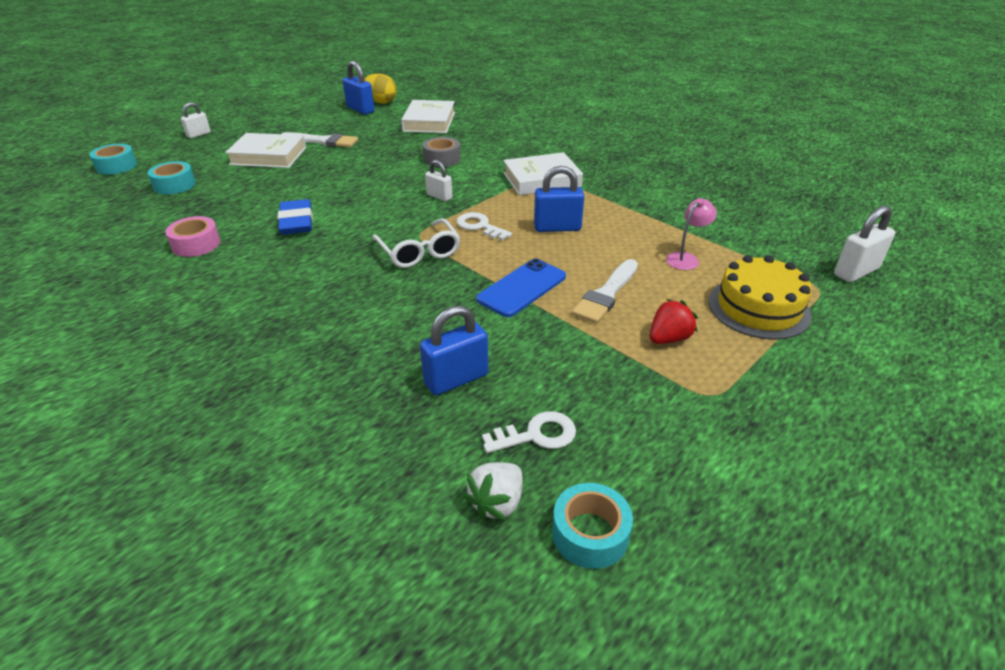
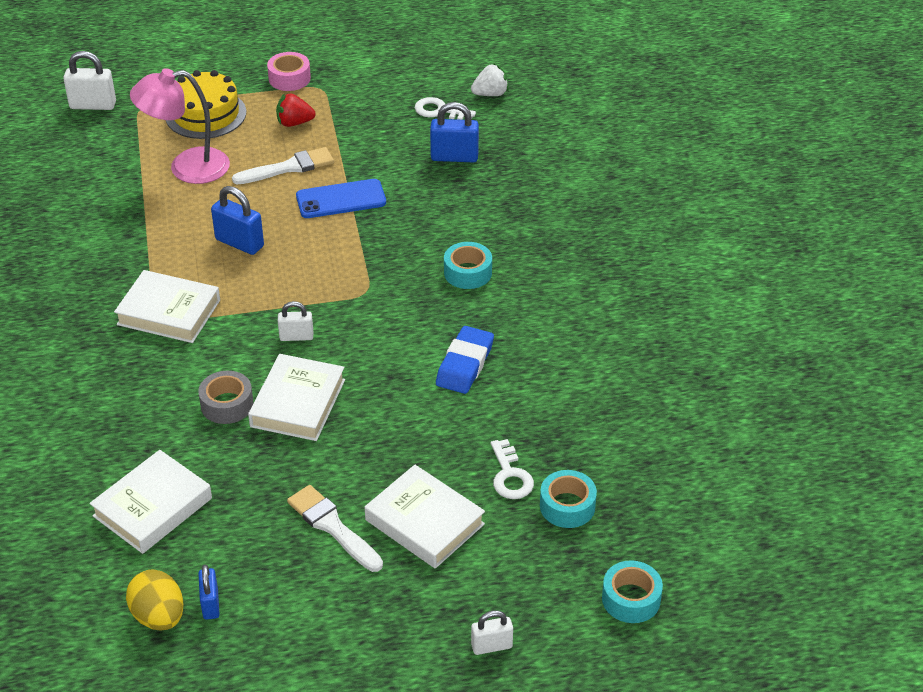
camera: 145 degrees left, 5 degrees up
(196, 244) = (576, 376): pink tape -> pink tape (289, 78)
(360, 110) = (210, 604): blue padlock -> blue padlock, size x0.63
(398, 172) = (298, 403): none -> white book
(419, 252) = (383, 271): white glasses -> none
(439, 196) = (296, 337): white padlock -> white padlock turned 75 degrees counterclockwise
(479, 226) = (302, 277): white key -> white key (510, 476)
(590, 534) = (460, 67): turquoise tape -> turquoise tape (468, 272)
(686, 258) = (187, 168): pink lamp -> pink lamp, size x1.92

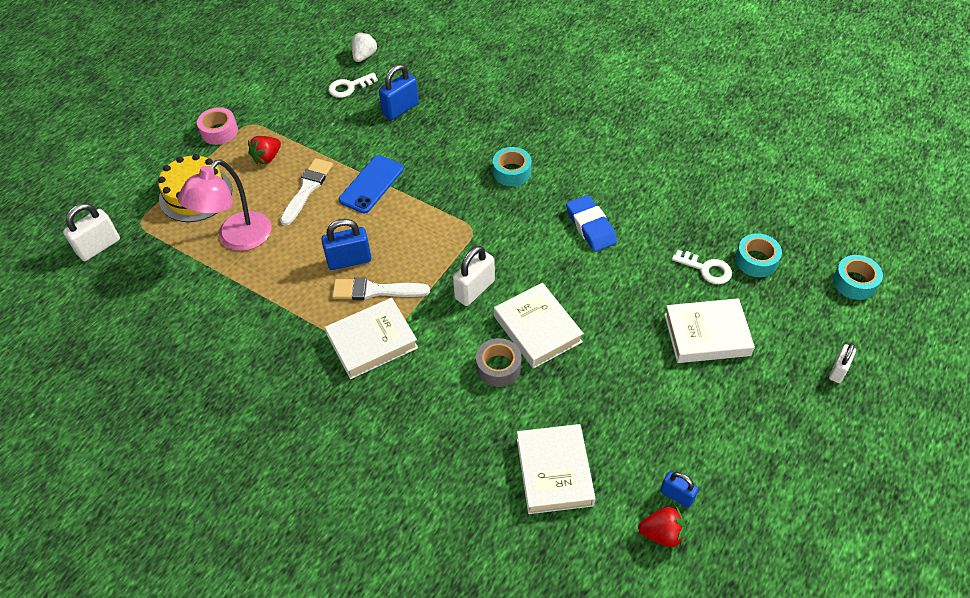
camera: 45 degrees left, 10 degrees up
(159, 616) = (662, 533): yellow egg -> red strawberry
(296, 337) = (474, 290): white padlock -> white padlock, size x1.58
(332, 527) = (667, 383): white brush -> white brush (375, 291)

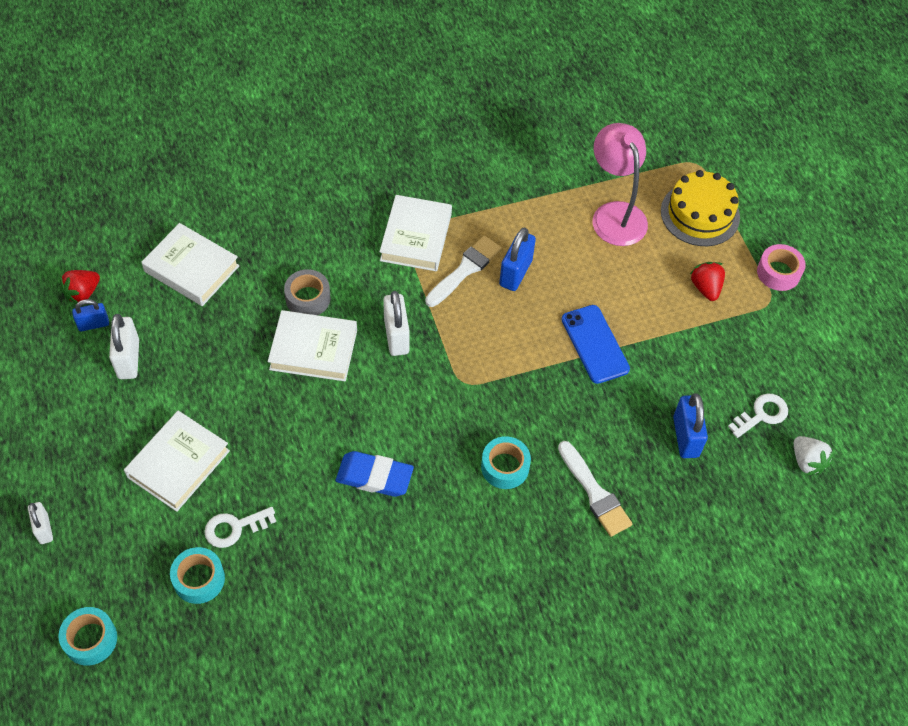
camera: 125 degrees right, 5 degrees up
(99, 247) = (690, 127): white padlock -> white padlock (128, 359)
(307, 189) = (634, 294): white brush -> white brush (594, 493)
(349, 87) = (762, 414): white key -> white key turned 45 degrees clockwise

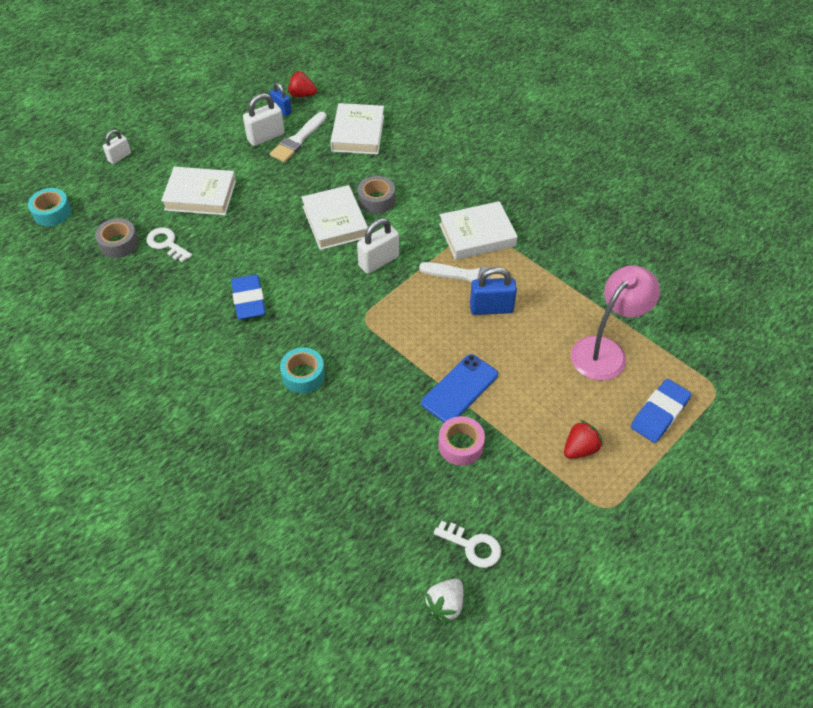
camera: 65 degrees right, 5 degrees down
(199, 579) = (119, 243): turquoise tape -> grey tape
(594, 493) = (314, 445): white brush -> white brush (298, 140)
(685, 437) = (410, 492): blue padlock -> none
(700, 214) = (659, 413): yellow cake -> blue eraser
(778, 272) = (644, 503): pink tape -> pink tape (460, 445)

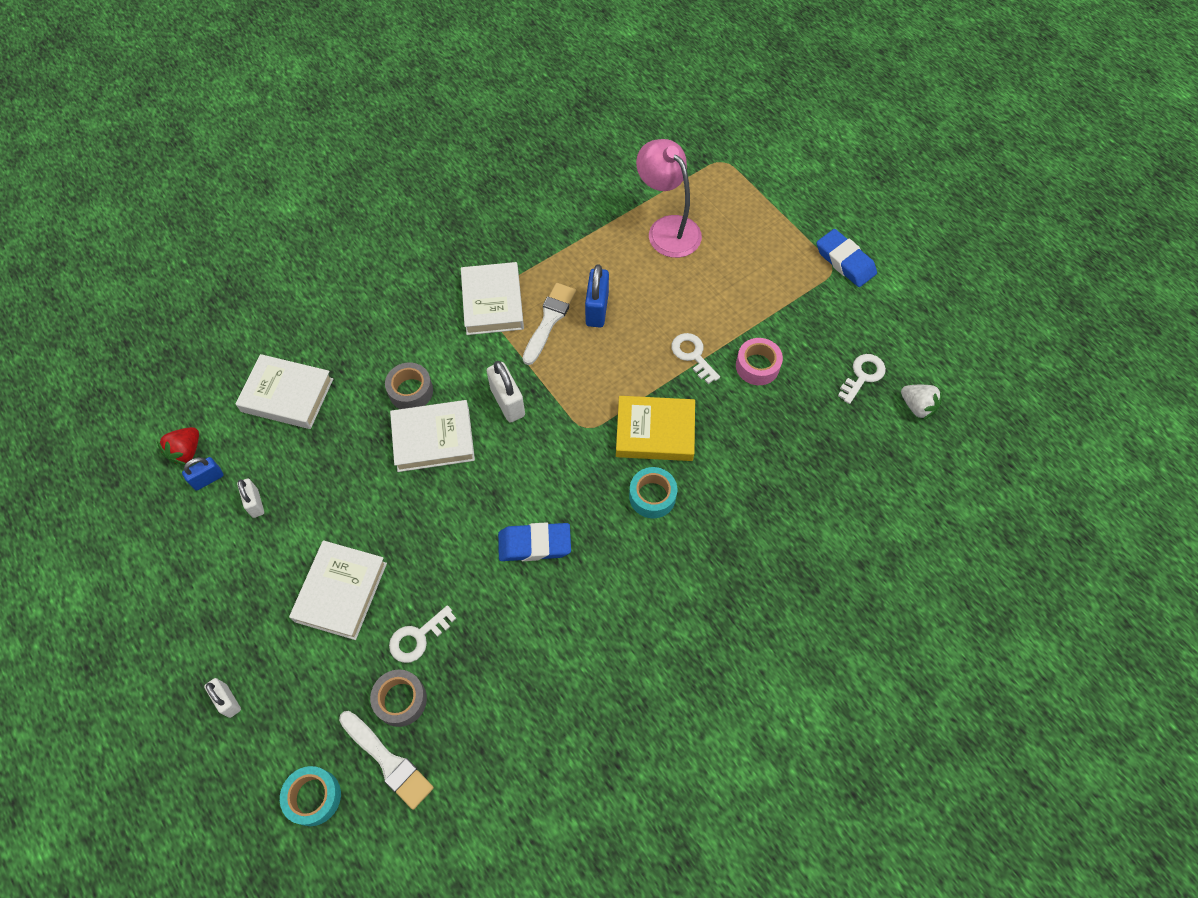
camera: 80 degrees left, 10 degrees up
(266, 137) = (255, 503): white padlock -> white padlock, size x0.63
(298, 140) = (275, 465): white brush -> white brush (388, 761)
(369, 369) = (655, 432): none -> yellow book
(460, 389) = (692, 355): blue phone -> white key
(580, 449) = (772, 274): red strawberry -> none
(659, 413) = (742, 207): blue eraser -> blue eraser (845, 261)

